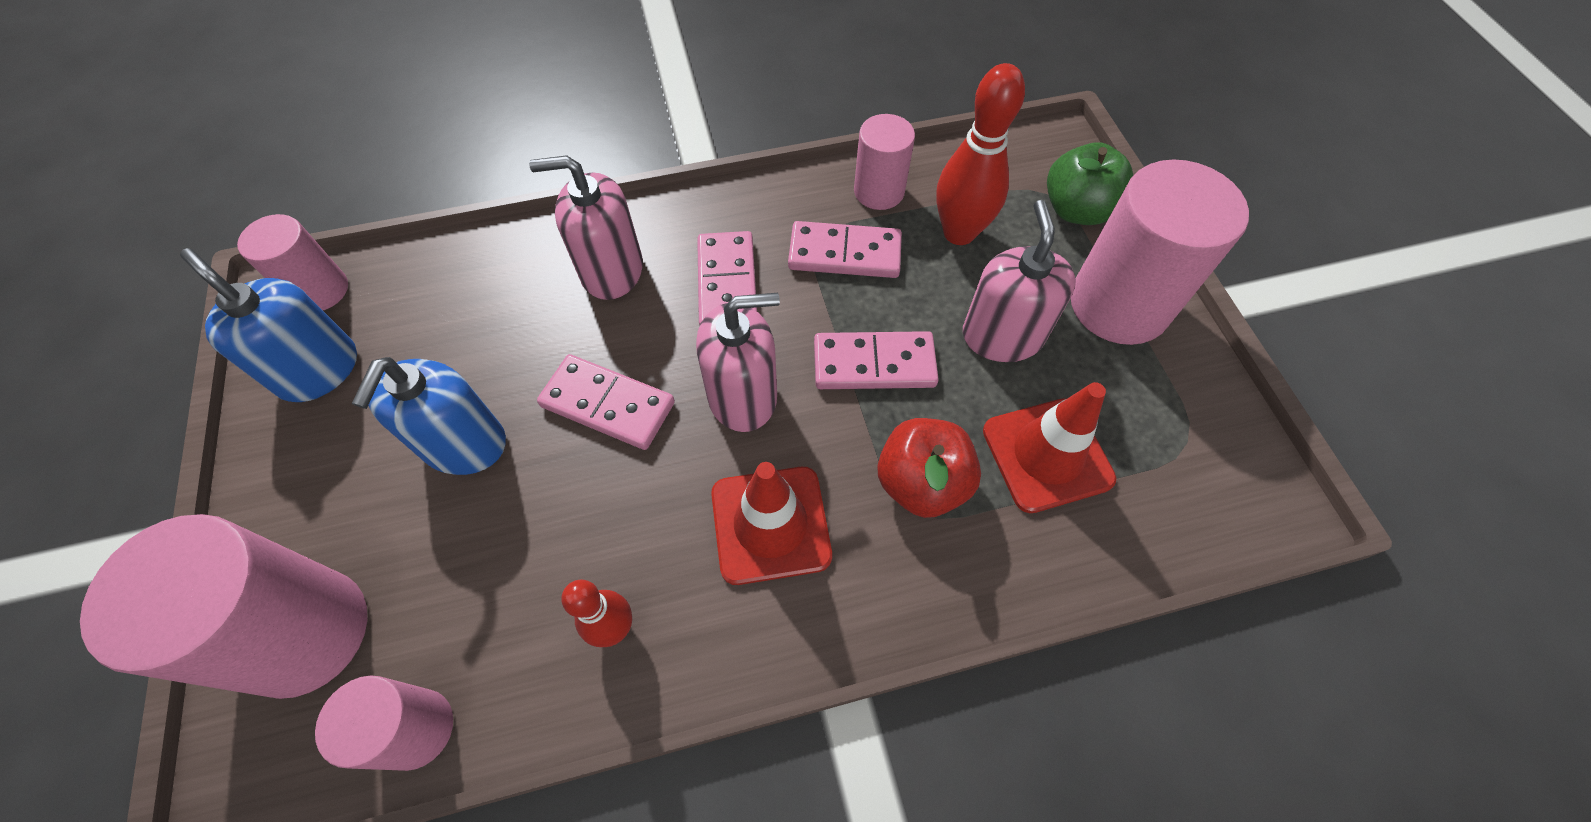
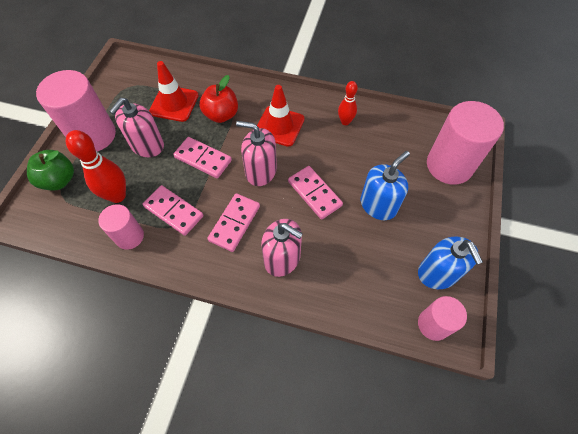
camera: 150 degrees left, 0 degrees up
(416, 729) = (415, 124): pink cylinder -> none

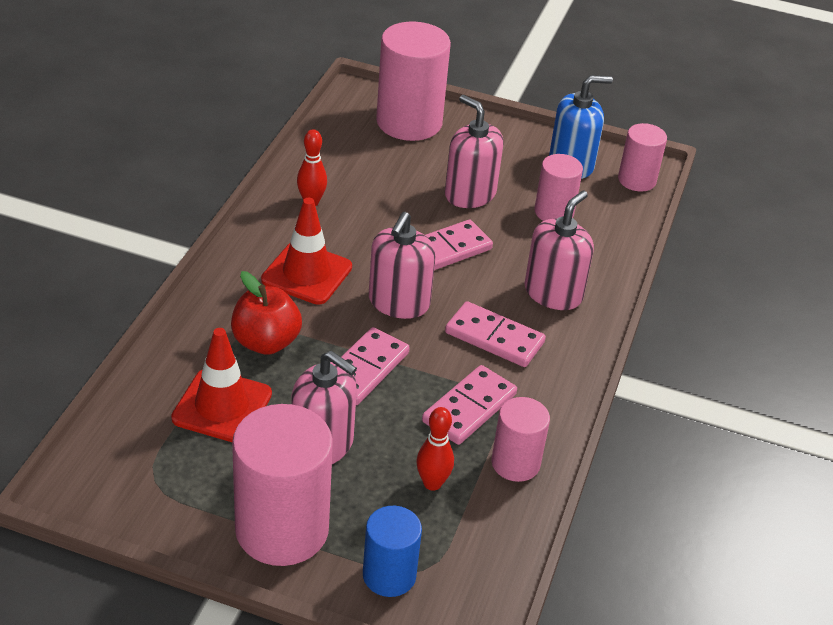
camera: 90 degrees left, 20 degrees down
(59, 180) = (389, 575): green apple -> blue cylinder
(117, 195) = (432, 483): red bowling pin -> red bowling pin, size x0.60
(373, 260) = (554, 212): none -> pink cylinder
(378, 205) = (470, 194): blue soap dispenser -> pink soap dispenser

